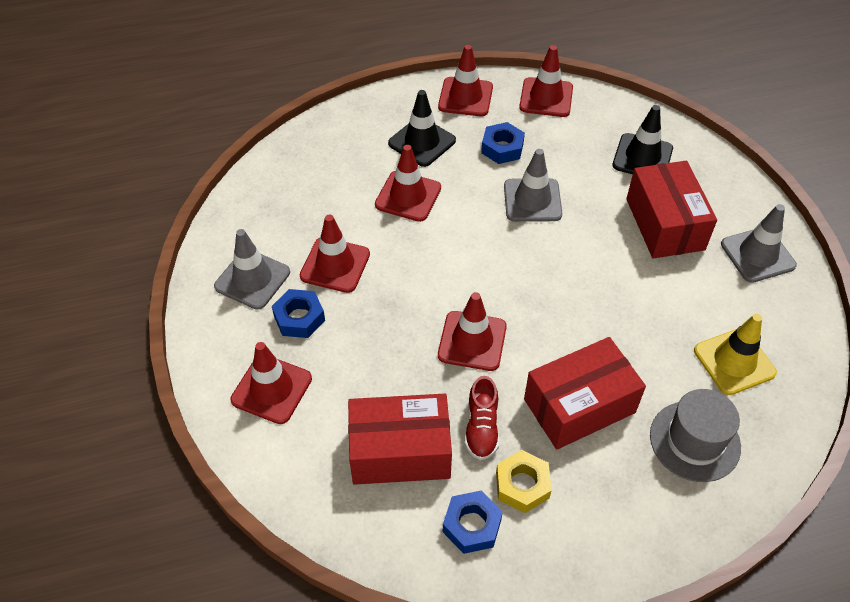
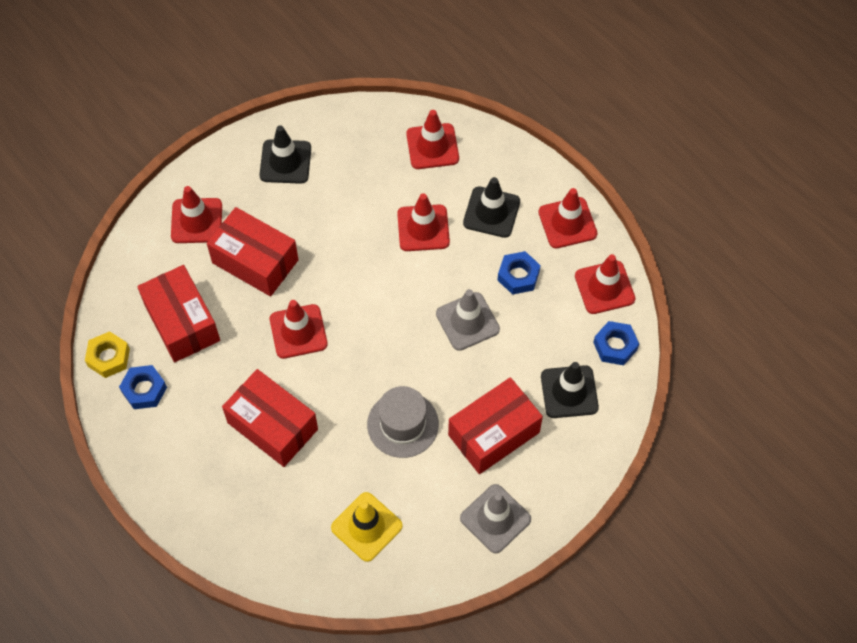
camera: 65 degrees right, 10 degrees up
(252, 279) = (285, 162): grey traffic cone -> black traffic cone
(299, 318) = (265, 209): blue nut -> blue nut (615, 346)
(335, 265) = (325, 209): red traffic cone -> red traffic cone (432, 146)
(361, 350) = (255, 261): none -> red box
(481, 428) = (224, 367): red shoe -> none
(522, 485) = (189, 410): yellow nut -> yellow nut (109, 357)
(694, 441) = (276, 516): grey hat -> grey hat (402, 424)

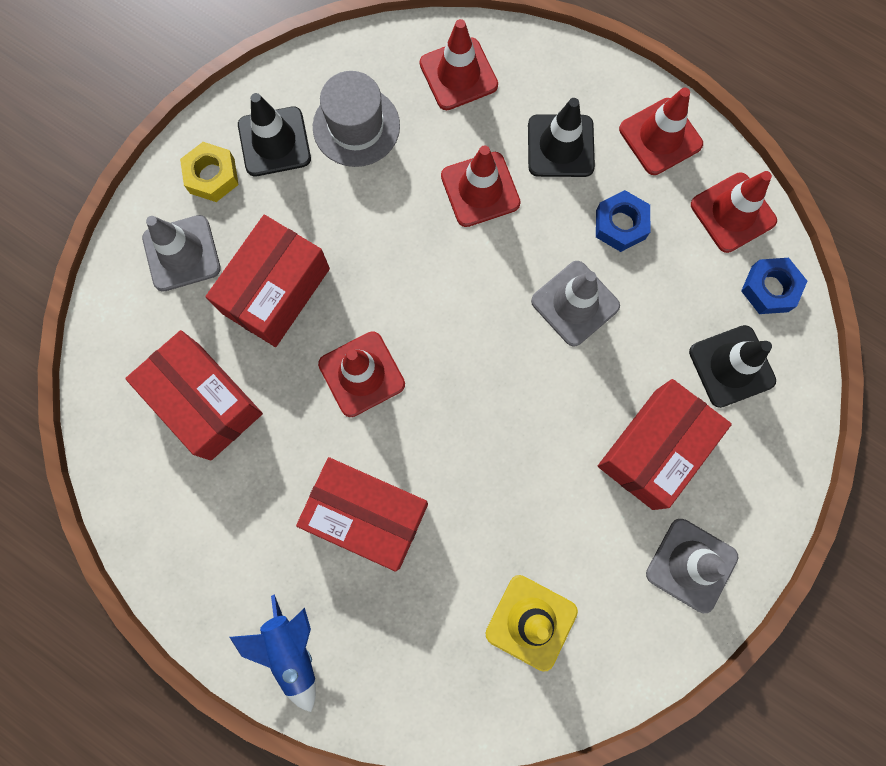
camera: 15 degrees left, 15 degrees up
(109, 357) = (121, 476): yellow nut -> yellow nut (212, 176)
(144, 390) = (182, 509): blue nut -> none
(191, 501) = (292, 650): none -> blue rocket
(196, 221) = (182, 253): red traffic cone -> grey traffic cone
(255, 261) = (276, 291): red box -> red box turned 75 degrees counterclockwise
(402, 424) = (535, 467): grey hat -> grey hat (356, 126)

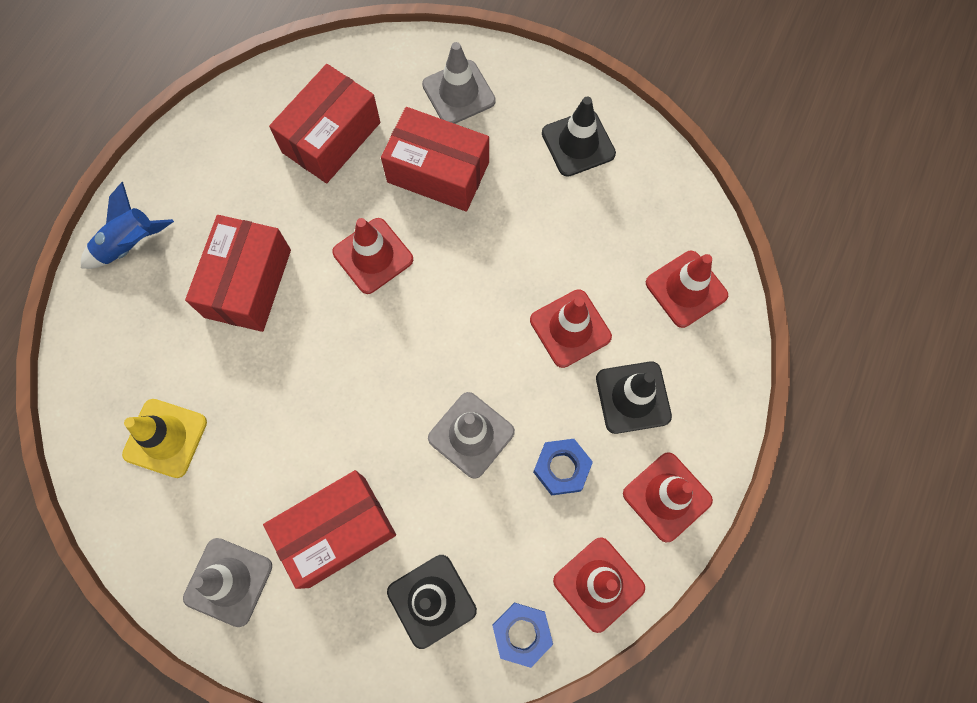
camera: 80 degrees right, 5 degrees down
(212, 176) = (534, 101): yellow nut -> none
(356, 126) = (609, 208): grey hat -> none
(654, 449) = (337, 531): red box -> red box turned 60 degrees counterclockwise

